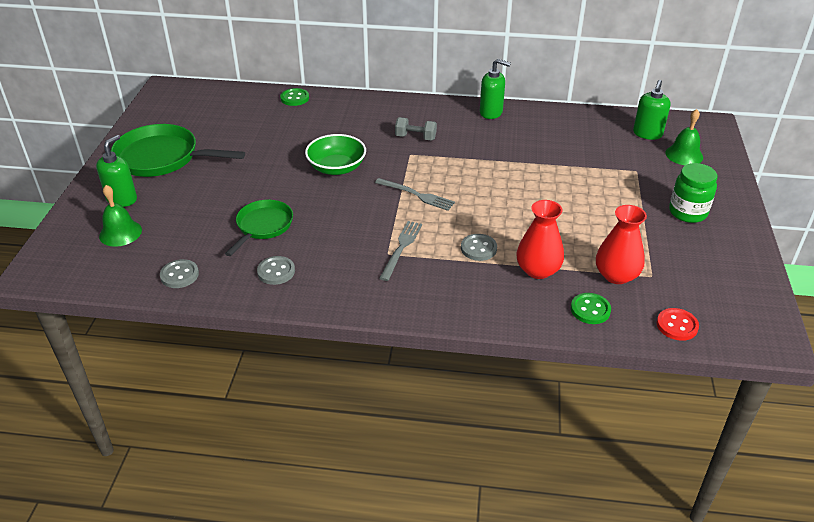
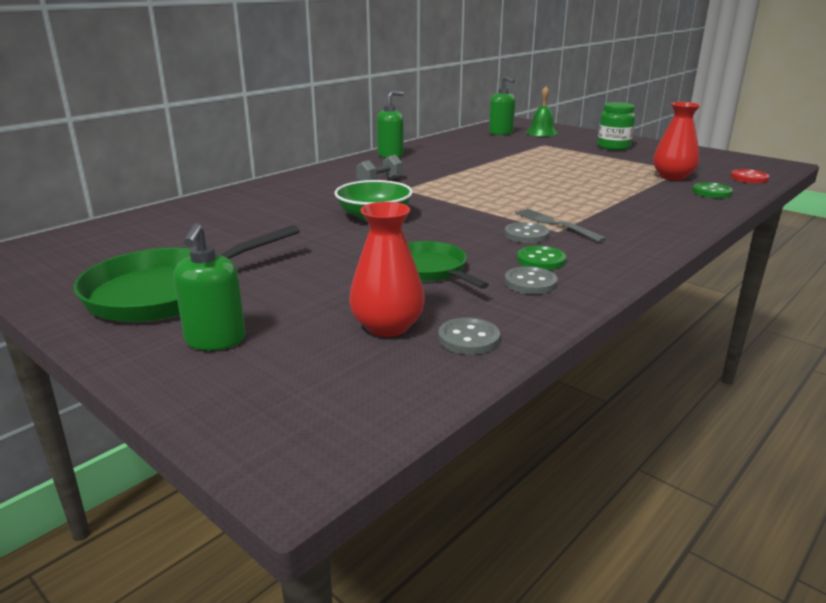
camera: 55 degrees left, 15 degrees down
(120, 233) = (302, 360): green bell -> none
(122, 199) = (215, 340): green soap dispenser -> green soap dispenser turned 150 degrees counterclockwise
(294, 98) = (202, 204): green button -> green button (541, 260)
(417, 195) = (476, 201): grey fork -> none
(478, 248) = (590, 201): grey button -> grey button (526, 235)
(538, 270) = (643, 193): red vase -> red vase (387, 327)

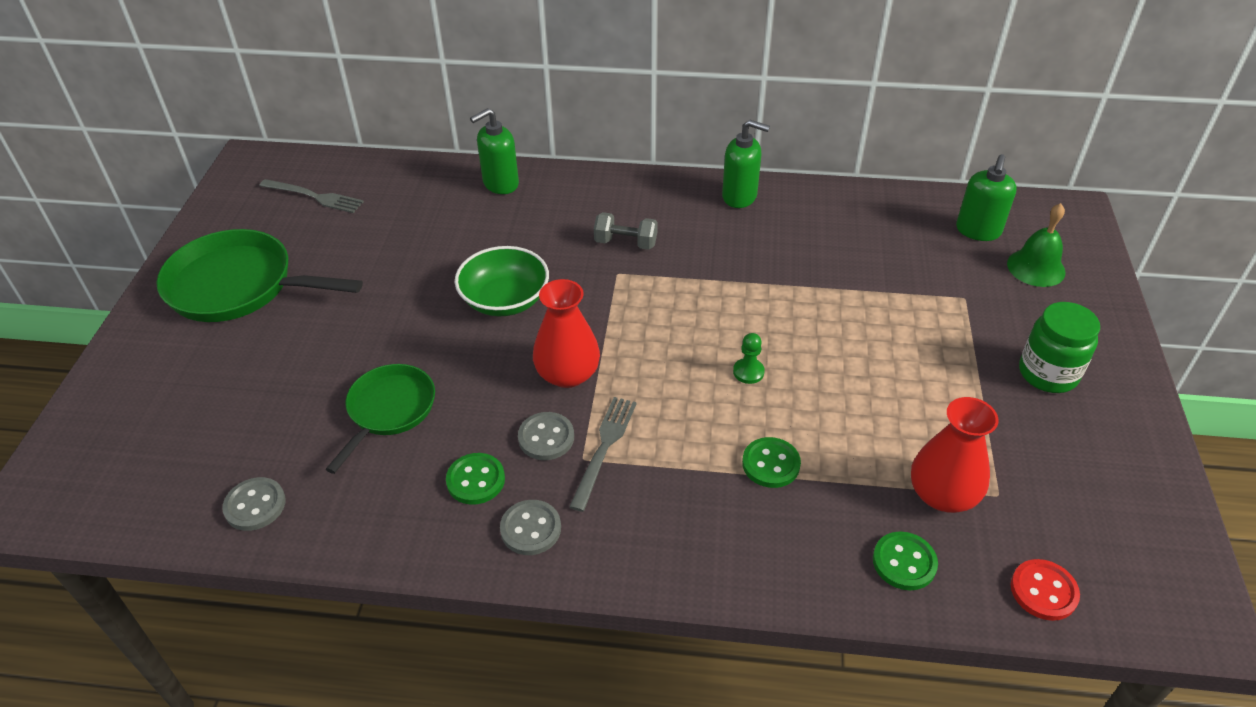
camera: 55 degrees right, 20 degrees up
(118, 243) = (314, 197): none -> grey fork
(215, 340) = (173, 363): green soap dispenser -> green soap dispenser (500, 184)
(387, 327) = (249, 444): red vase -> red vase (567, 374)
(530, 283) = (407, 496): grey button -> grey button (531, 529)
(537, 185) = (748, 372): none -> green pawn
(615, 197) = (771, 464): none -> green button

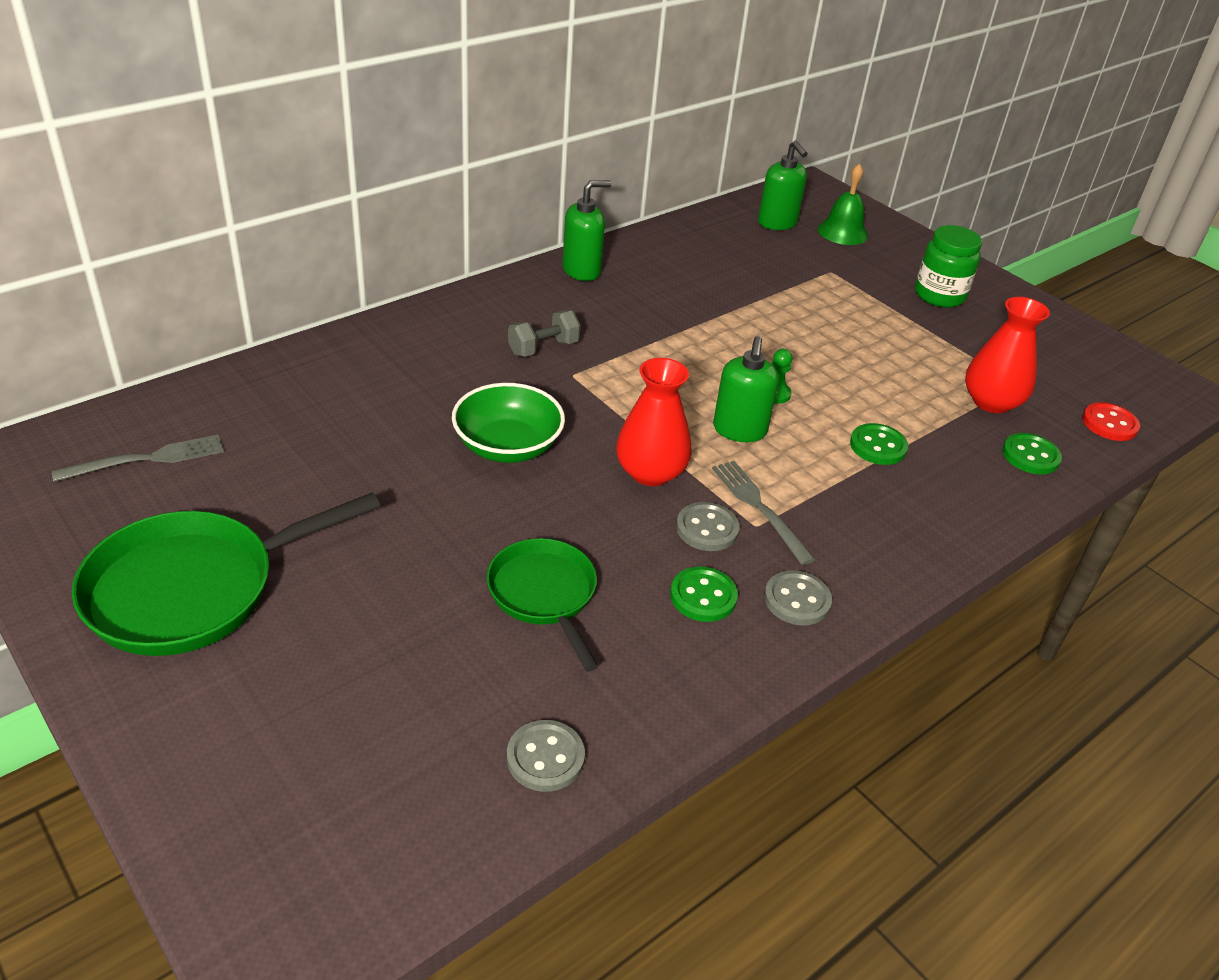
camera: 50 degrees left, 5 degrees down
(500, 184) = (349, 353): green soap dispenser -> green soap dispenser (739, 430)

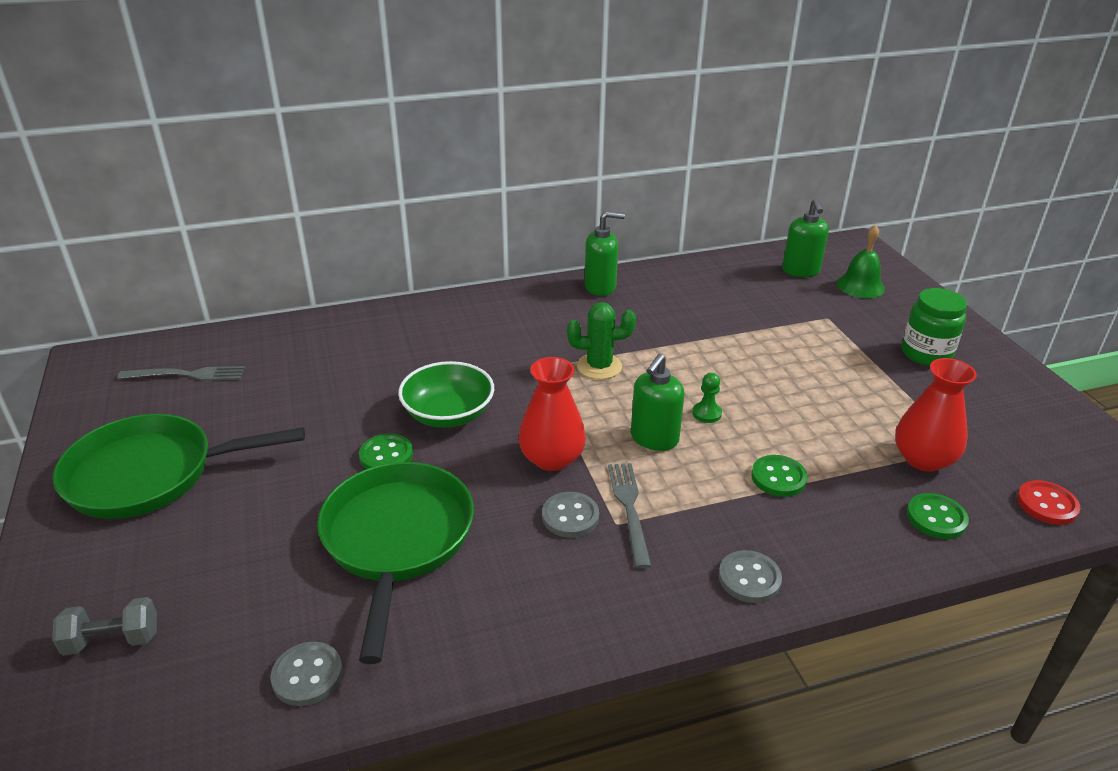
camera: 25 degrees right, 5 degrees down
(543, 348) = (528, 343): grey dumbbell -> grey dumbbell (112, 640)
(544, 595) = (397, 540): green pan -> green pan, size x1.61
(637, 362) = (599, 366): none -> green cactus
(703, 596) = (529, 574): green button -> green button (386, 455)
(797, 600) = (612, 598): grey button -> grey button (749, 578)

